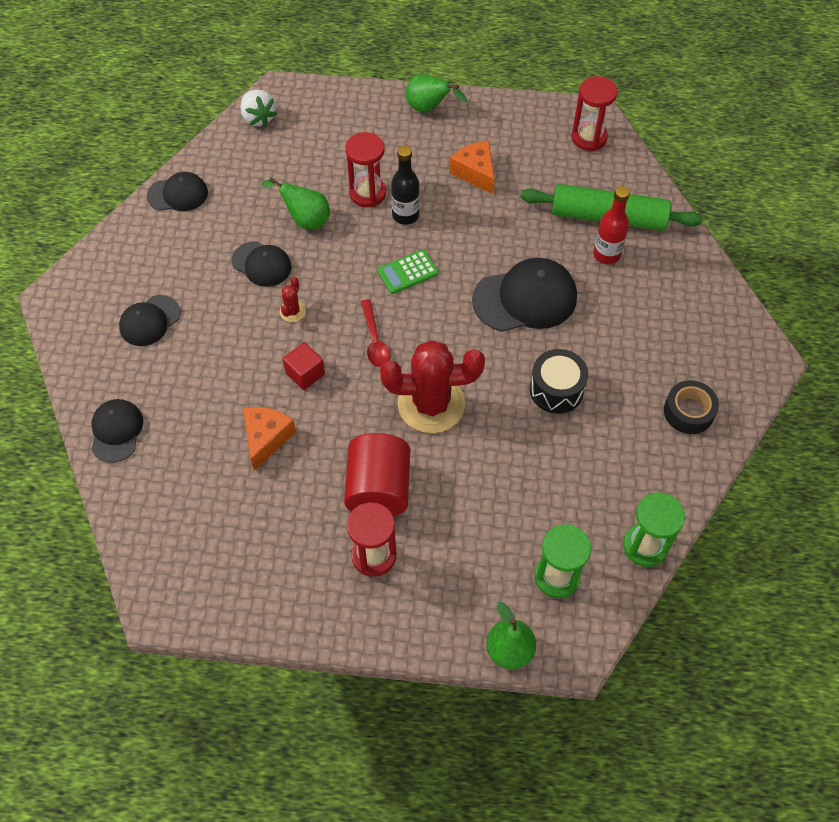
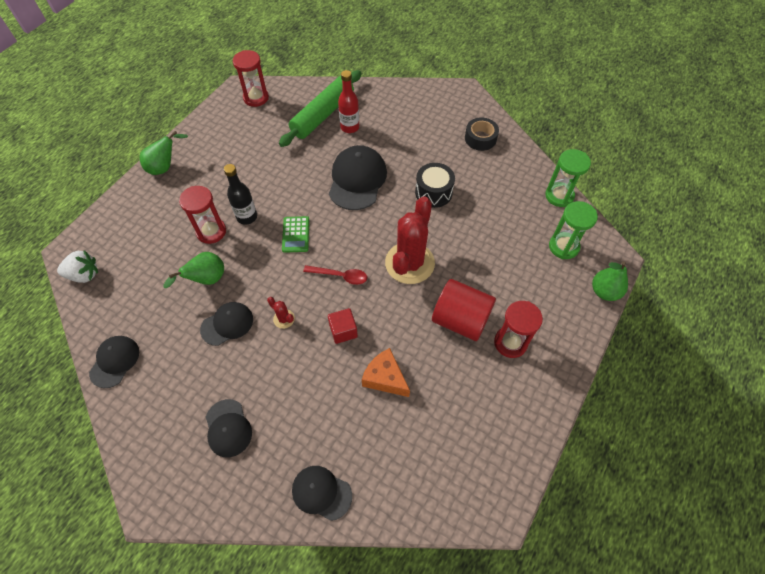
camera: 65 degrees left, 0 degrees up
(475, 172) = (239, 164): orange cheese -> none

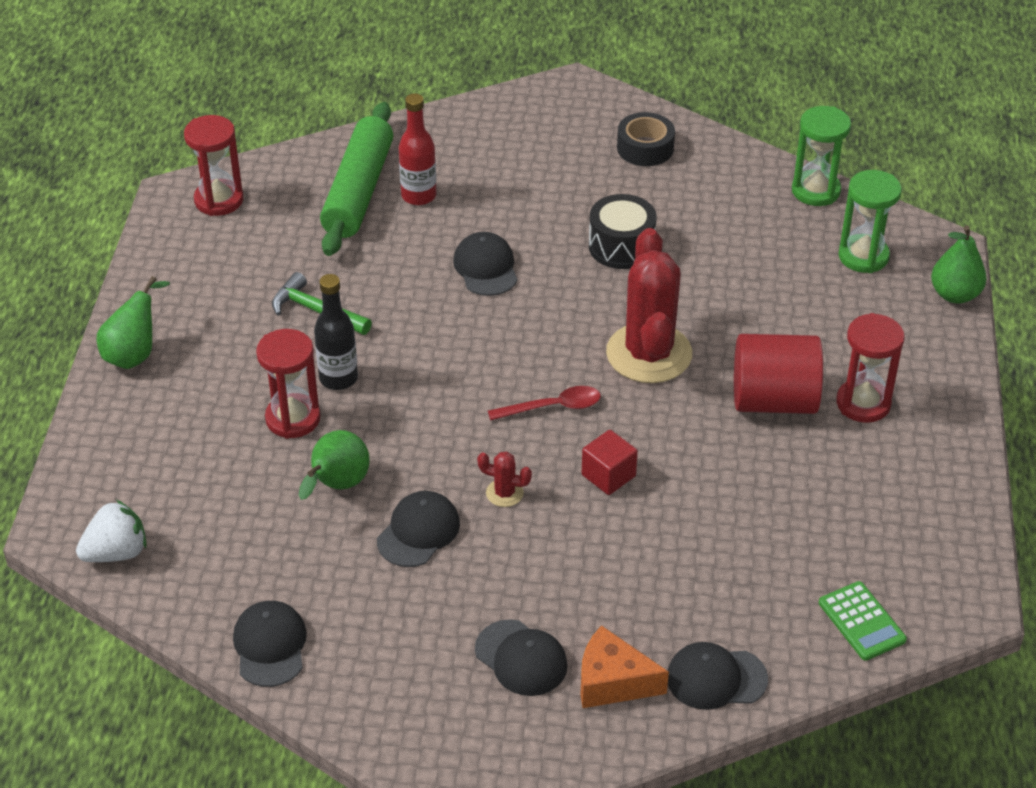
camera: 25 degrees left, 15 degrees down
(261, 174) = (316, 311): none -> green hammer
(296, 234) = (439, 376): green calculator -> green calculator (861, 621)
(357, 180) = (486, 268): black cap -> black cap, size x0.61
(385, 378) = (712, 511): orange cheese -> orange cheese (612, 682)

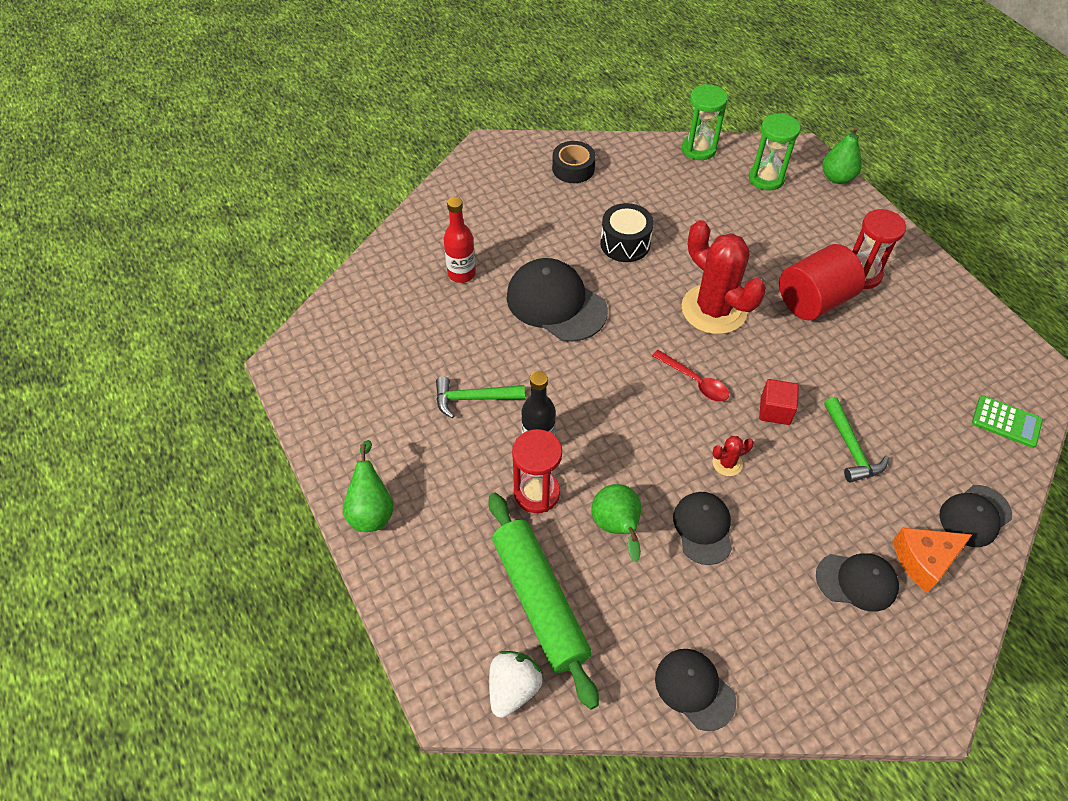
camera: 35 degrees left, 10 degrees up
(219, 200) = (321, 350): red hourglass -> none
(358, 191) = (416, 291): green rolling pin -> green rolling pin (539, 601)
(486, 268) = (556, 303): black cap -> black cap, size x1.65
(552, 407) = (695, 381): red spoon -> red spoon turned 90 degrees clockwise
(652, 550) = (851, 448): none -> green hammer

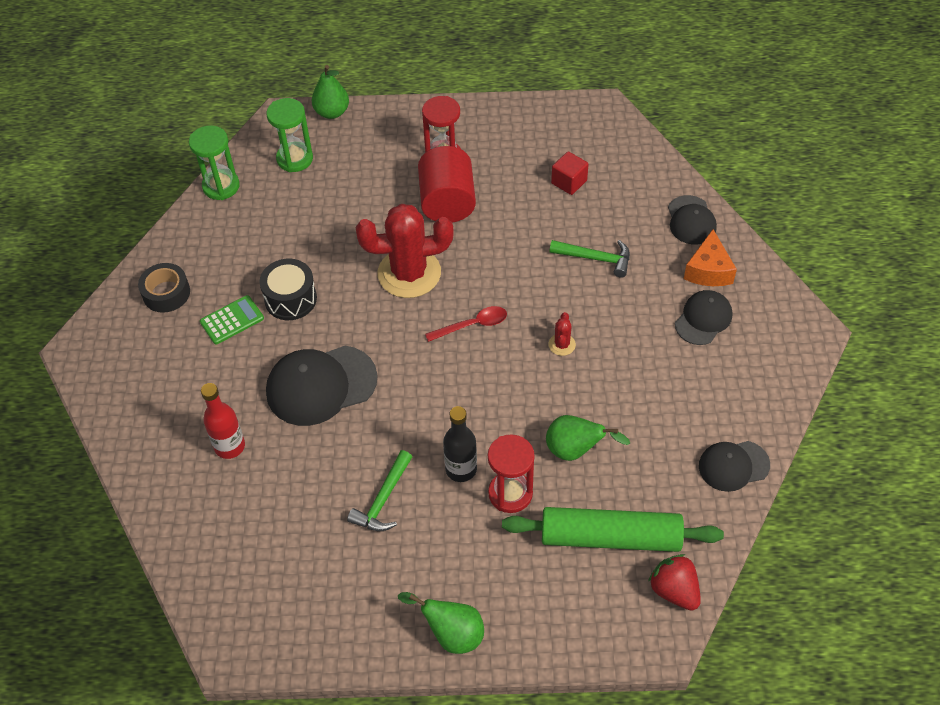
camera: 60 degrees left, 0 degrees up
(513, 688) = (674, 590): white strawberry -> red strawberry
(703, 528) = (609, 391): black cap -> none
(775, 410) = (534, 287): red cube -> red cube (569, 182)
(1006, 422) = (629, 155): green calculator -> green calculator (232, 320)

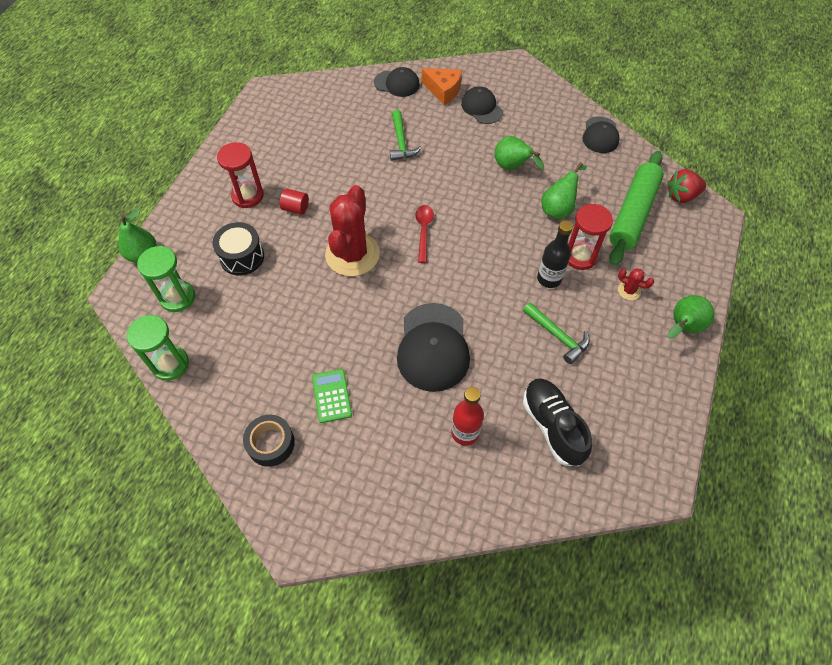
camera: 70 degrees left, 5 degrees up
(265, 525) = (552, 426): none -> black shoe
(290, 299) = (333, 344): black drum -> black drum (242, 257)
(447, 202) = (295, 208): red cylinder -> red cylinder, size x0.47
(562, 345) = (467, 186): red cactus -> red cactus (629, 291)
(569, 182) = (322, 132): red cube -> none
(596, 258) = (401, 142): green hammer -> green hammer turned 135 degrees clockwise
(618, 382) = (512, 167): none -> green pear

